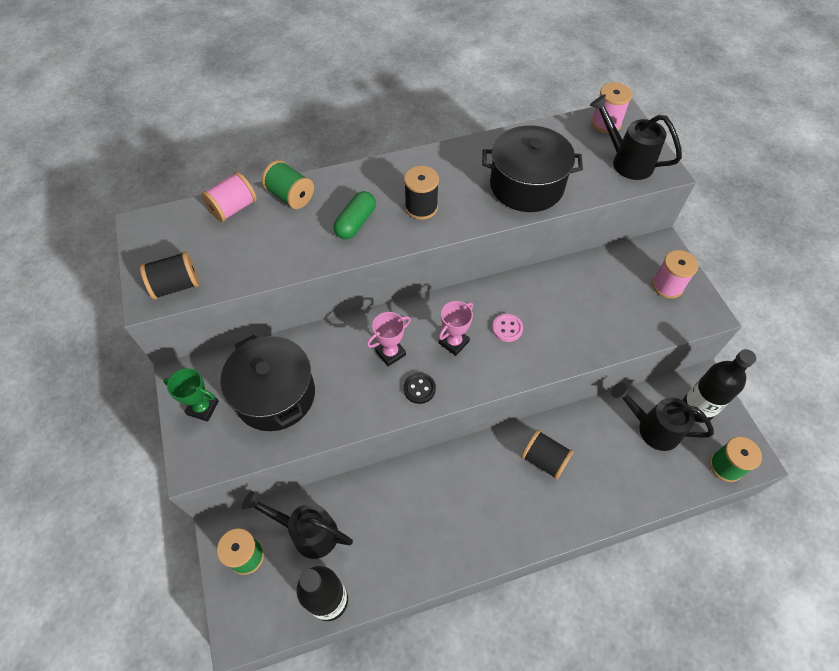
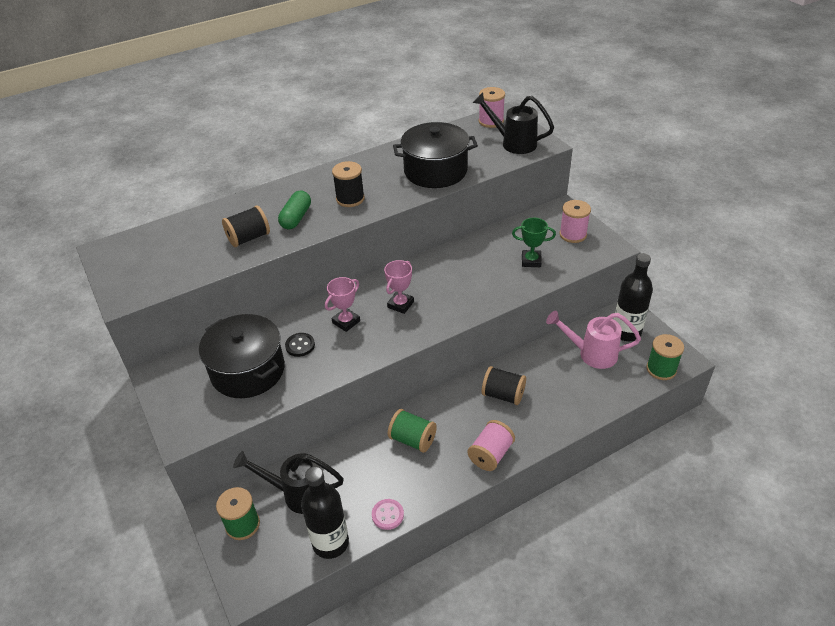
camera: 10 degrees left, 15 degrees down
(176, 286) = (146, 286): black spool -> black spool (249, 238)
(203, 408) = (182, 392): green trophy -> green trophy (531, 261)
(233, 208) = (185, 225): pink spool -> pink spool (490, 454)
(291, 196) = (234, 209): green spool -> green spool (413, 440)
(419, 389) = (378, 342): black button -> black button (300, 345)
(507, 328) = (444, 287): pink button -> pink button (387, 515)
(651, 428) = (591, 354): black watering can -> pink watering can

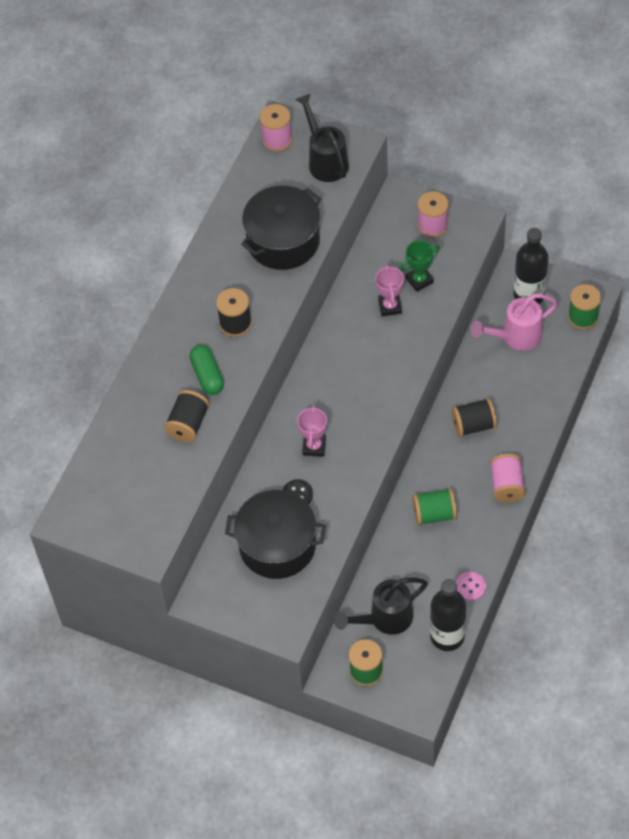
camera: 35 degrees left, 15 degrees up
(400, 304) = (345, 399): pink trophy -> pink trophy (390, 306)
(513, 143) = (325, 160): black watering can -> black watering can turned 75 degrees clockwise

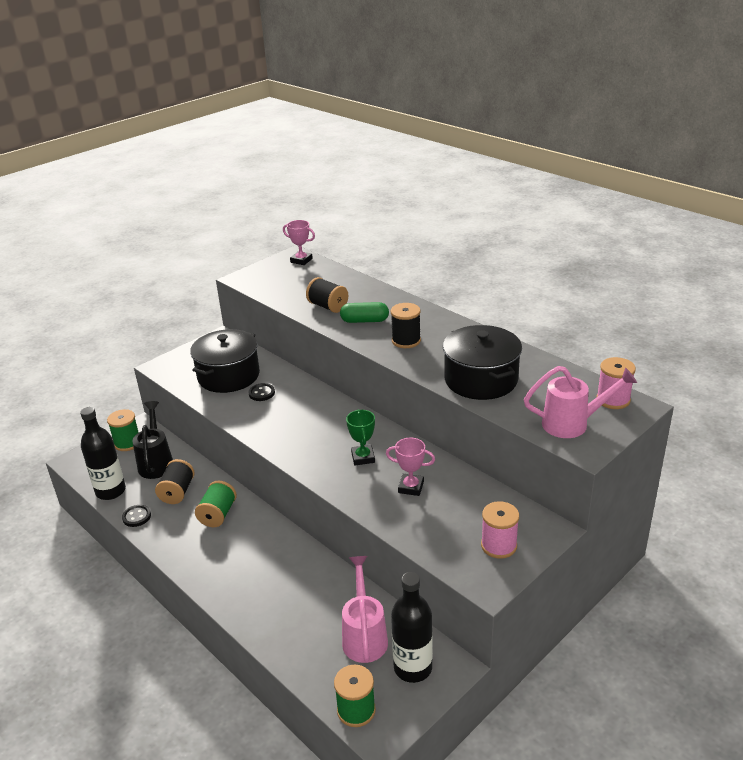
camera: 110 degrees right, 25 degrees down
(314, 446) = (297, 410): pink trophy -> pink trophy (301, 260)
(325, 160) = (573, 424): black watering can -> pink watering can
(419, 280) = (431, 516): green trophy -> green trophy (363, 457)
(470, 587) = (136, 517): pink button -> black button
(473, 425) = (284, 567): black spool -> black spool (177, 492)
(507, 485) = (206, 571): pink spool -> none

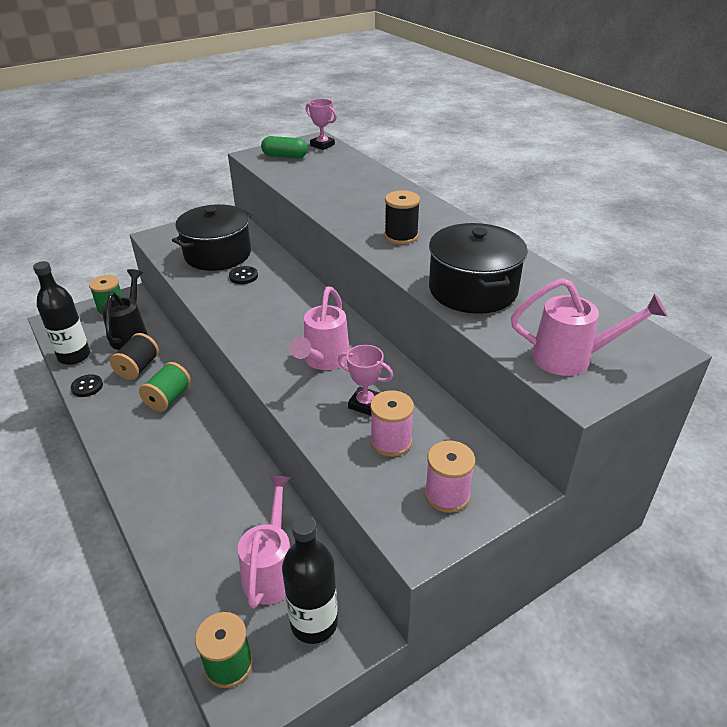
camera: 10 degrees right, 5 degrees up
(328, 306) = (330, 191): black spool -> none
(363, 457) = (323, 361): green trophy -> pink watering can
(364, 321) = (363, 210): green capsule -> green capsule (285, 156)
(613, 400) = (632, 336): pink spool -> pink spool (391, 441)

